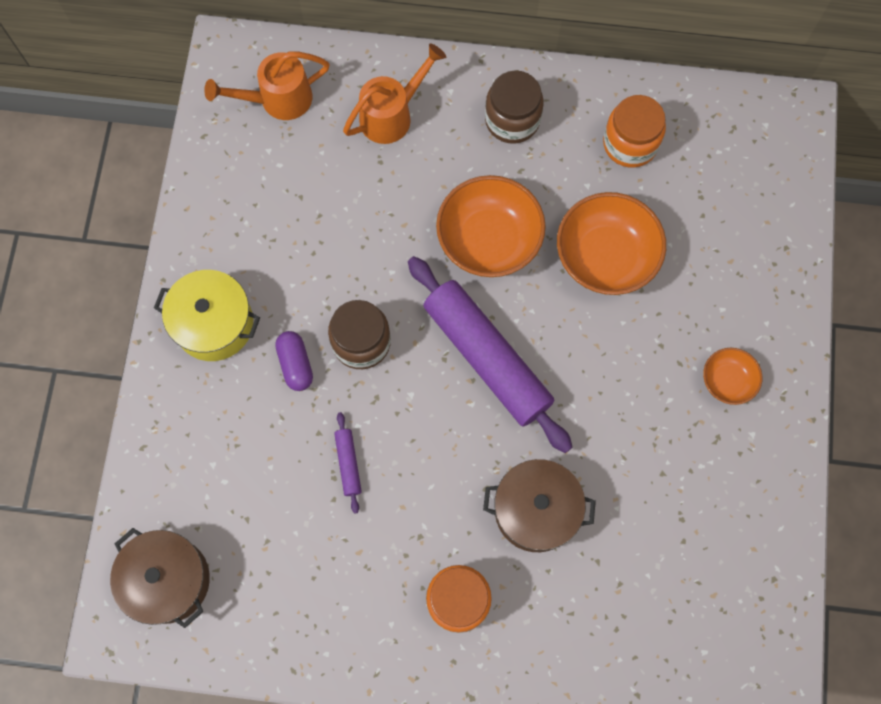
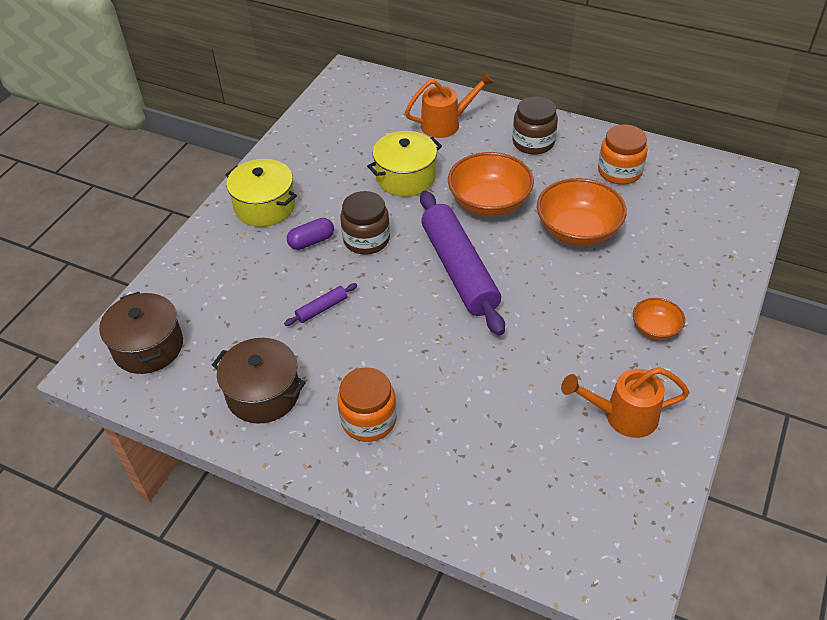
camera: 20 degrees right, 25 degrees down
(278, 100) = (370, 102): orange watering can -> orange watering can (623, 416)
(295, 364) = (311, 241): purple capsule -> purple capsule turned 60 degrees clockwise
(348, 463) = (322, 308): purple rolling pin -> purple rolling pin turned 45 degrees clockwise
(373, 225) = (405, 177): none -> yellow pot
(536, 510) = (460, 375): brown pot -> brown pot (263, 394)

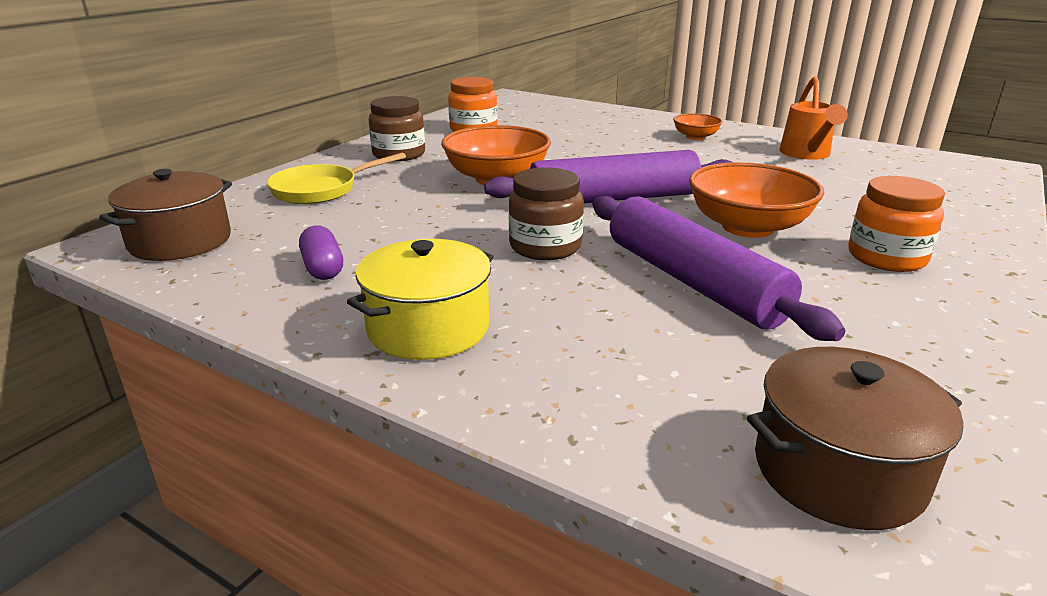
camera: 85 degrees left, 20 degrees down
(263, 394) = (888, 331): brown pot -> brown pot (180, 241)
(311, 241) = (538, 286): purple capsule -> purple capsule (323, 268)
(322, 308) = (692, 282): purple rolling pin -> purple rolling pin, size x2.48
(405, 177) = (419, 217): yellow pot -> none
(446, 124) = (320, 190): orange watering can -> yellow pan
(577, 231) = (558, 149): orange bowl -> orange bowl (747, 227)

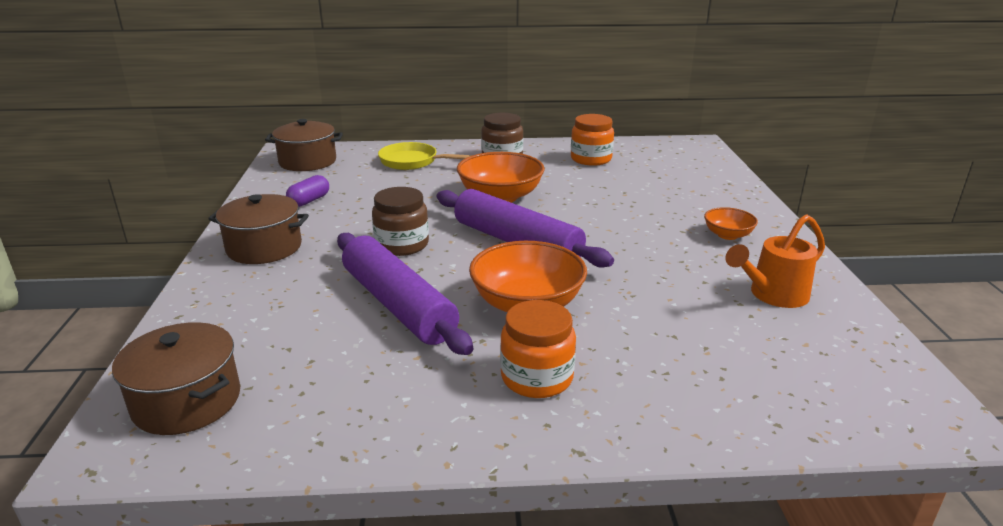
camera: 55 degrees right, 0 degrees up
(428, 328) = (264, 247): yellow pot -> brown pot
(692, 282) = (398, 305): purple rolling pin -> purple rolling pin turned 60 degrees counterclockwise

